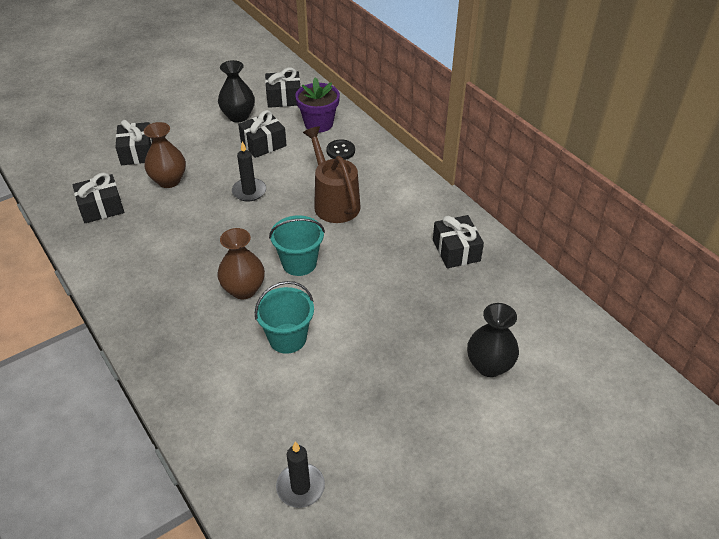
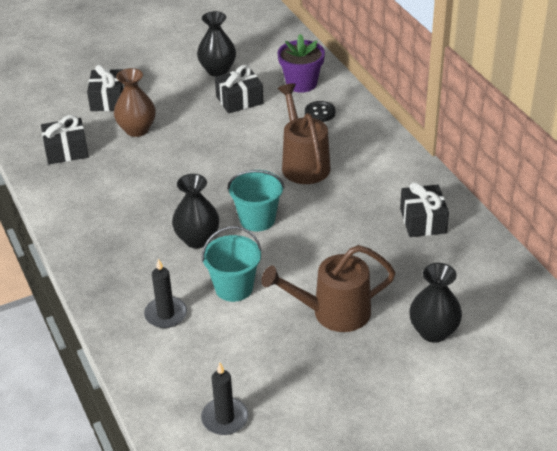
camera: 10 degrees right, 5 degrees down
(243, 289) = (197, 239): brown vase -> black vase
(249, 191) = (217, 146): black candle -> black candle (166, 314)
(284, 98) = (268, 55): black gift -> none
(388, 355) = (332, 313): none -> brown watering can

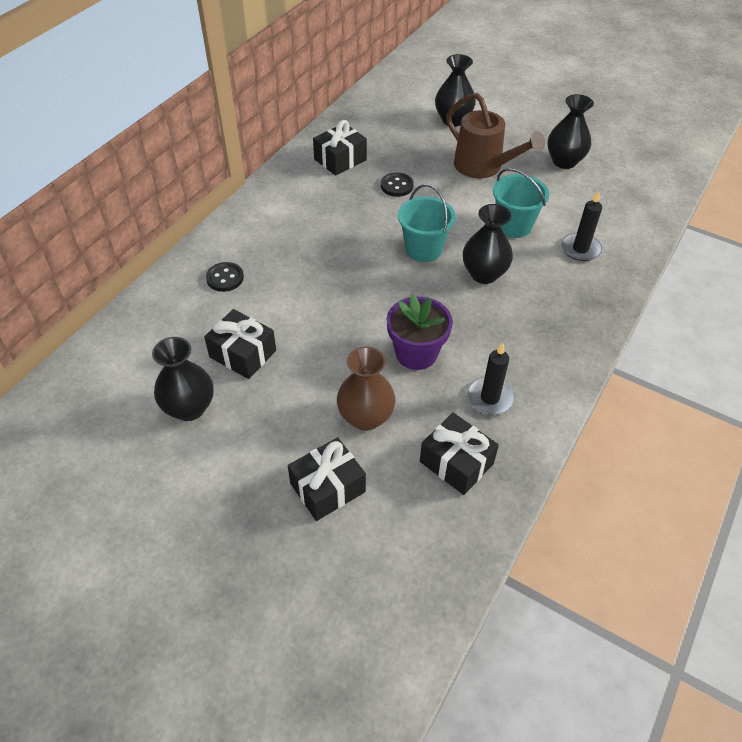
camera: 125 degrees left, 10 degrees up
(225, 418) = (626, 176): black candle -> black candle (490, 398)
(290, 382) = (564, 161): none -> black vase
(301, 83) = (175, 316): purple flower pot -> purple flower pot (416, 353)
(303, 163) = (319, 255): brown watering can -> none
(353, 240) = (397, 186): none -> black button

